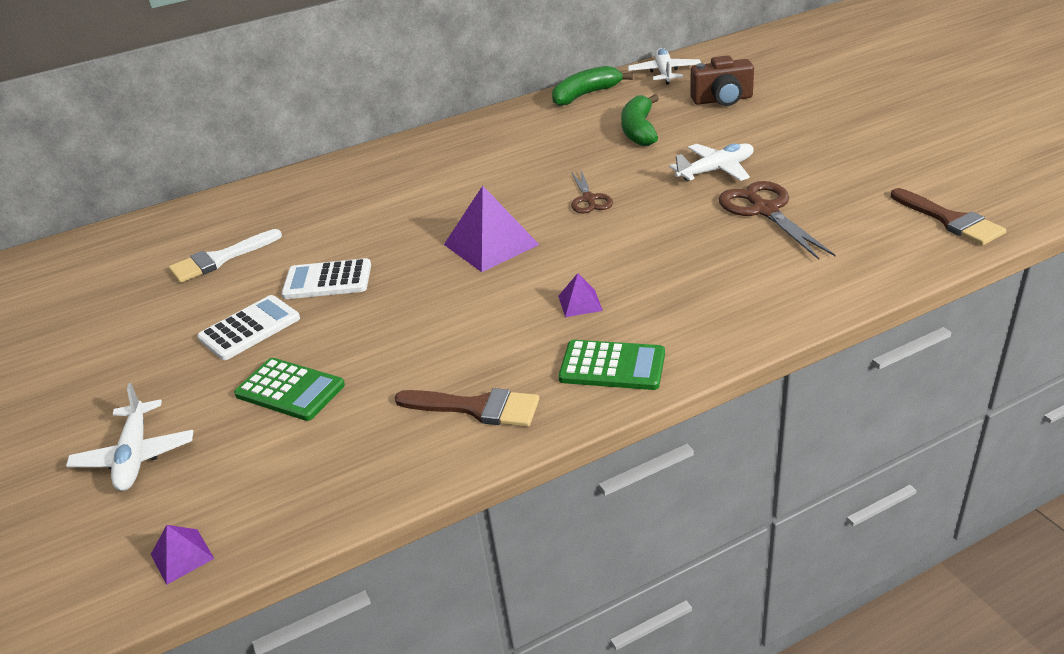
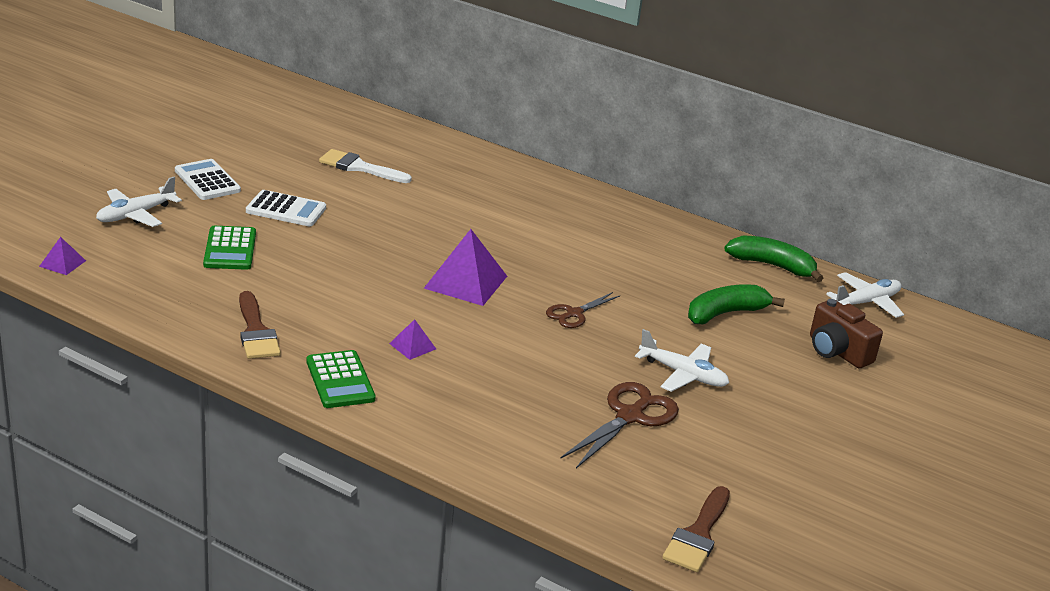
camera: 50 degrees right, 5 degrees down
(327, 280) = (364, 222): white calculator -> white calculator (207, 181)

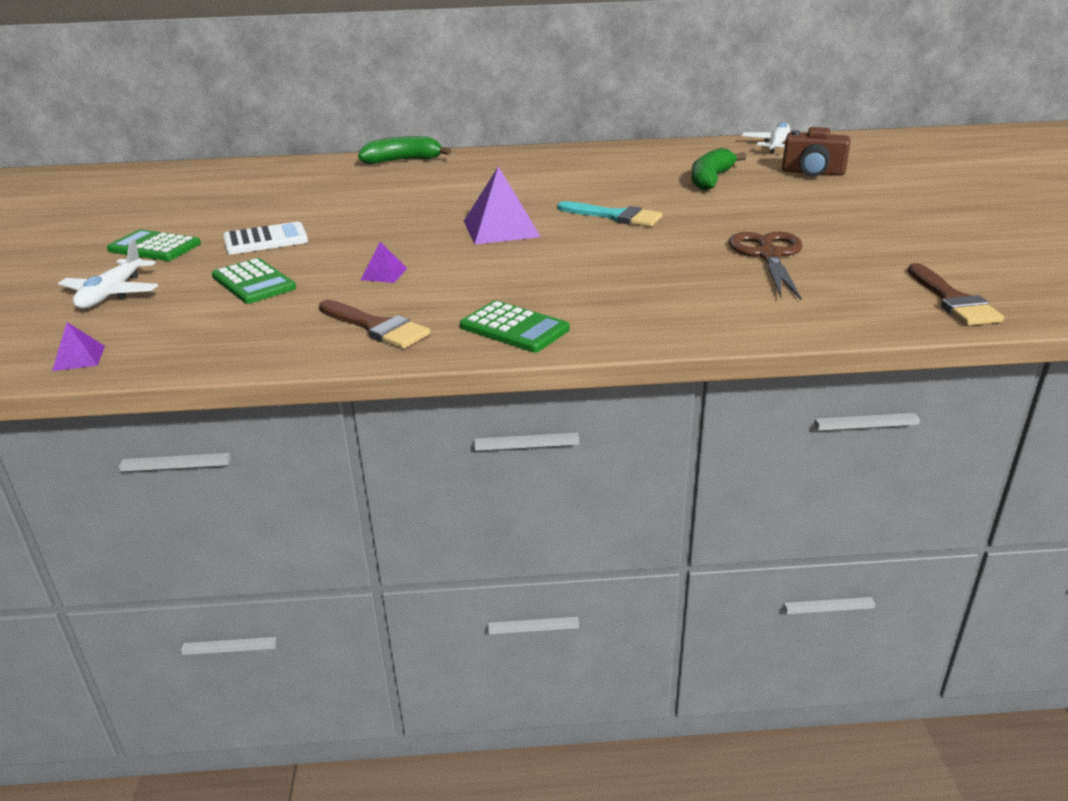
camera: 30 degrees left, 0 degrees up
(207, 181) = (154, 247): white calculator -> green calculator
(359, 167) = (289, 195): white brush -> none
(412, 346) = (533, 281): purple pyramid -> purple pyramid (384, 274)
(574, 314) = (615, 216): brown scissors -> turquoise brush
(683, 374) = (752, 219): white plane -> none
(772, 266) = (688, 148): green banana -> green banana (402, 161)

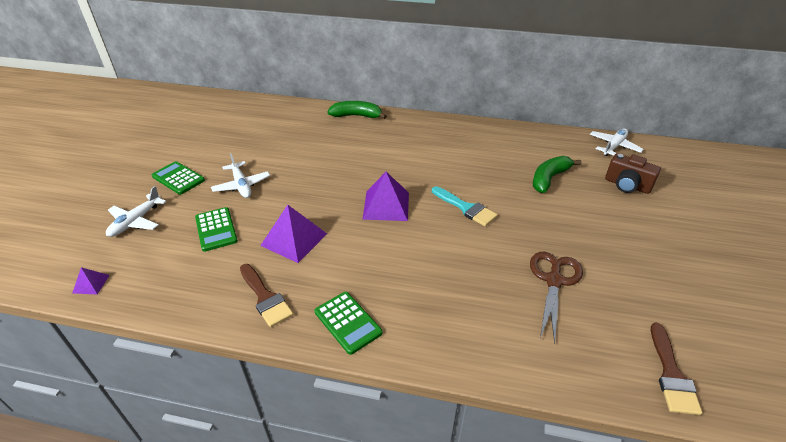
camera: 15 degrees right, 10 degrees up
(265, 240) = (241, 185): white calculator -> white plane
(384, 274) = (294, 239): purple pyramid -> purple pyramid, size x2.04

